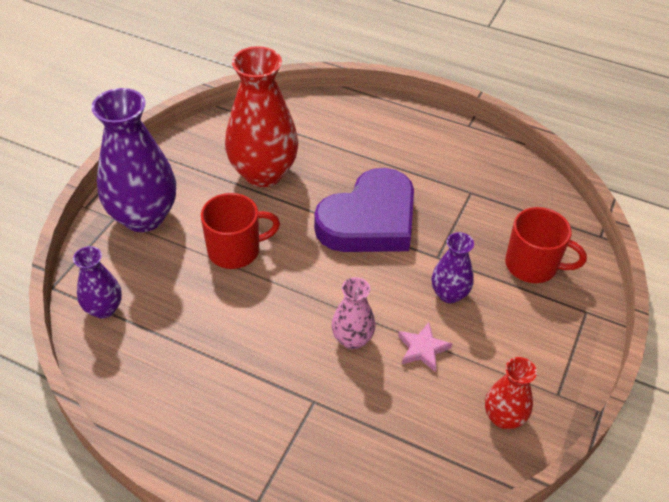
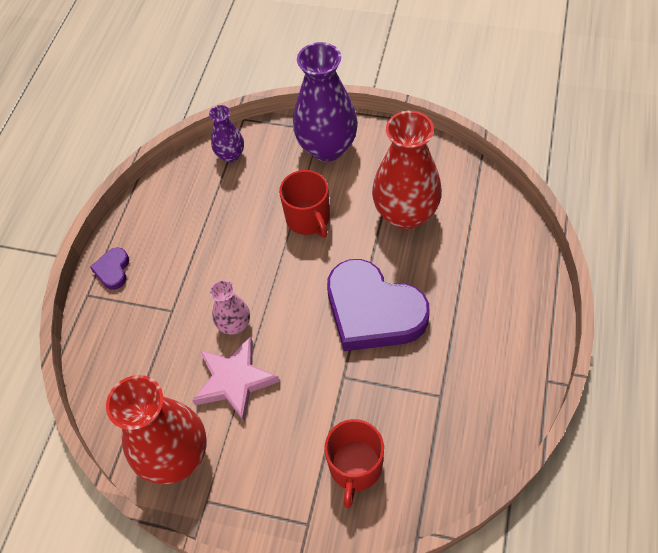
camera: 85 degrees right, 10 degrees up
(229, 464) = (113, 270): none -> purple heart
(422, 349) = (234, 381): pink star -> pink star, size x1.80
(449, 294) = (300, 393): purple vase -> none
(503, 417) = (176, 455): red vase -> red vase, size x1.94

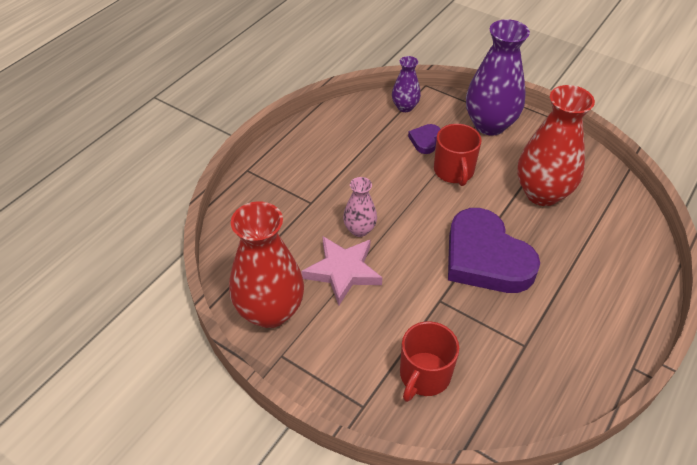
camera: 15 degrees right, 10 degrees down
(113, 270) = (275, 159): purple heart -> purple heart (425, 140)

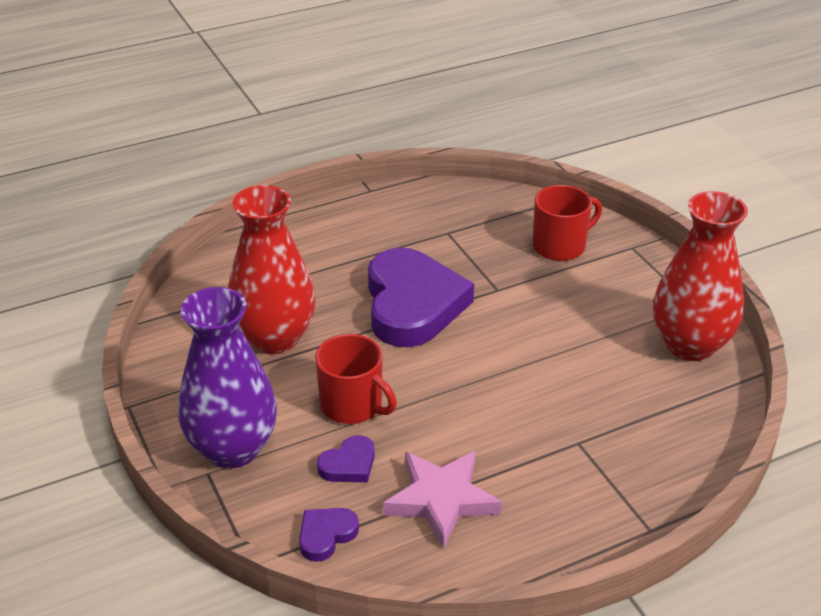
camera: 150 degrees left, 10 degrees down
(343, 271) = (584, 351): pink star -> pink star (441, 500)
(359, 229) = (534, 385): pink vase -> none
(405, 107) = (326, 535): purple vase -> purple heart
(454, 171) = (353, 405): red mug -> red mug turned 105 degrees clockwise

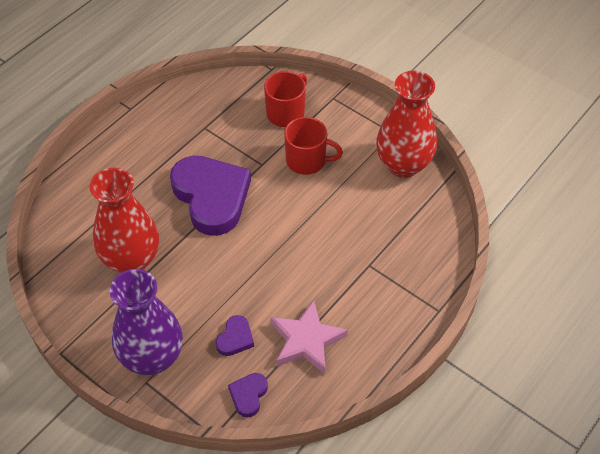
camera: 25 degrees left, 15 degrees up
(353, 405) = (214, 293): red mug -> red mug (307, 160)

